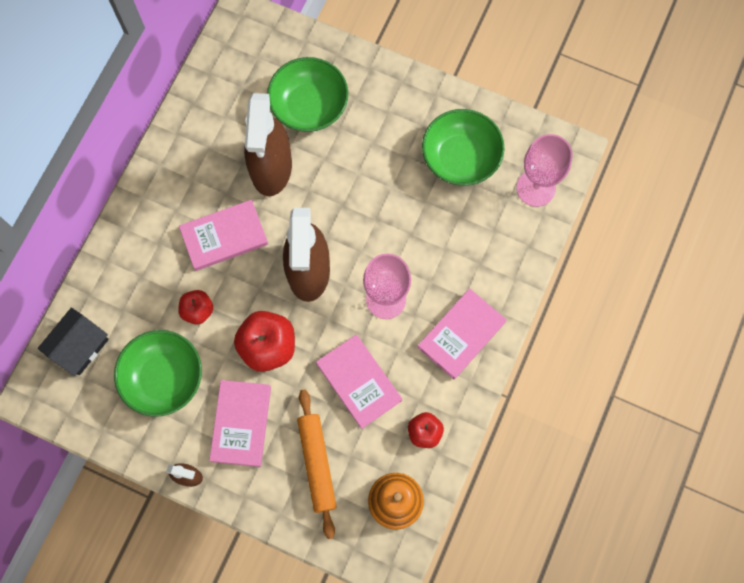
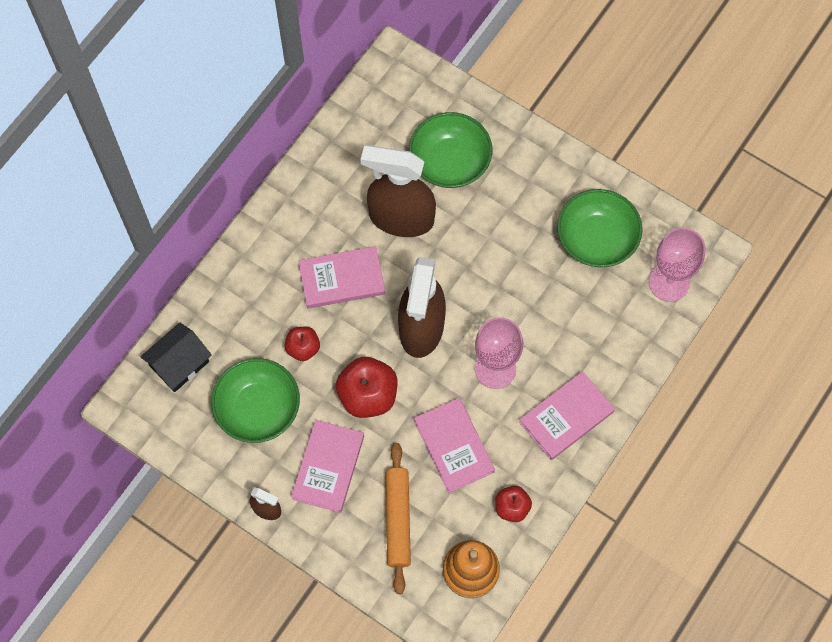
camera: 10 degrees right, 5 degrees down
(271, 168) = (401, 218): brown spray bottle -> brown spray bottle turned 90 degrees clockwise

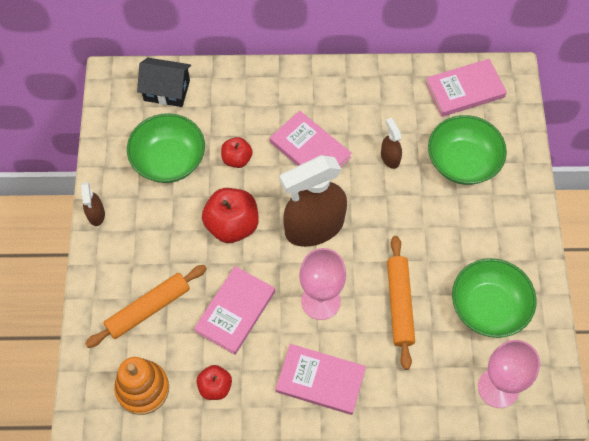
camera: 55 degrees right, 5 degrees down
(328, 467) = (156, 234): pink book -> pink book (464, 90)
(401, 218) = (390, 158): brown spray bottle -> brown spray bottle, size x0.44
(544, 307) = (399, 304): none -> orange rolling pin

